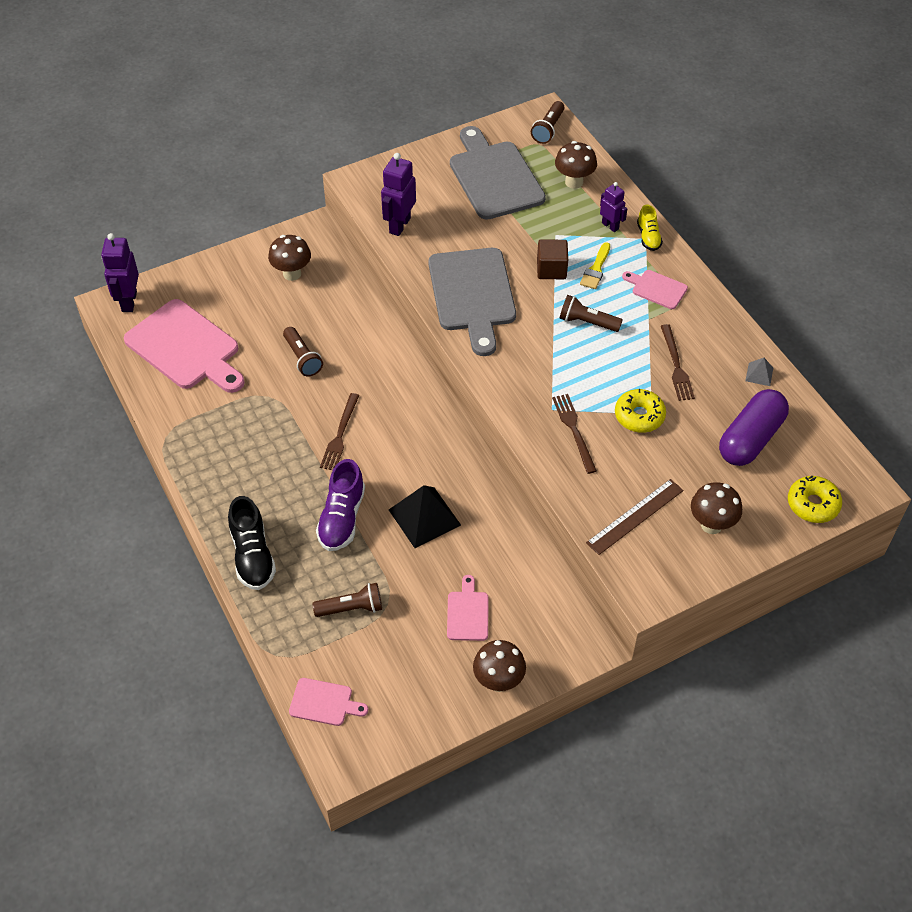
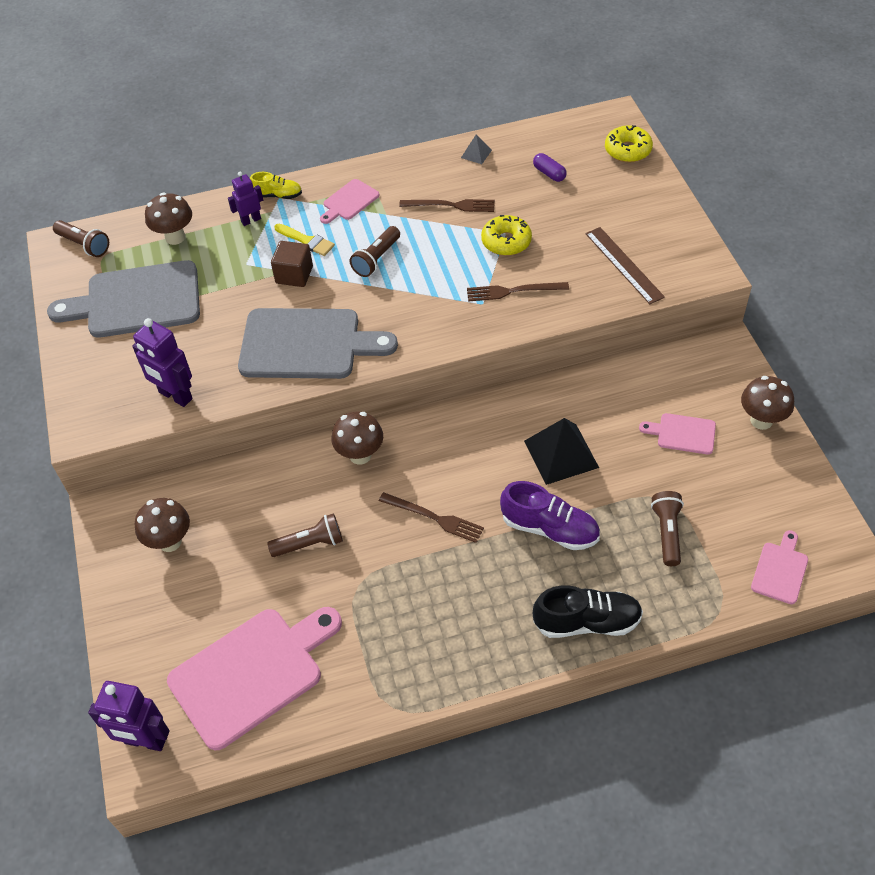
camera: 75 degrees left, 0 degrees up
(711, 525) = (640, 216): brown mushroom -> brown mushroom (360, 455)
(750, 439) = (549, 173): purple capsule -> purple capsule, size x0.45

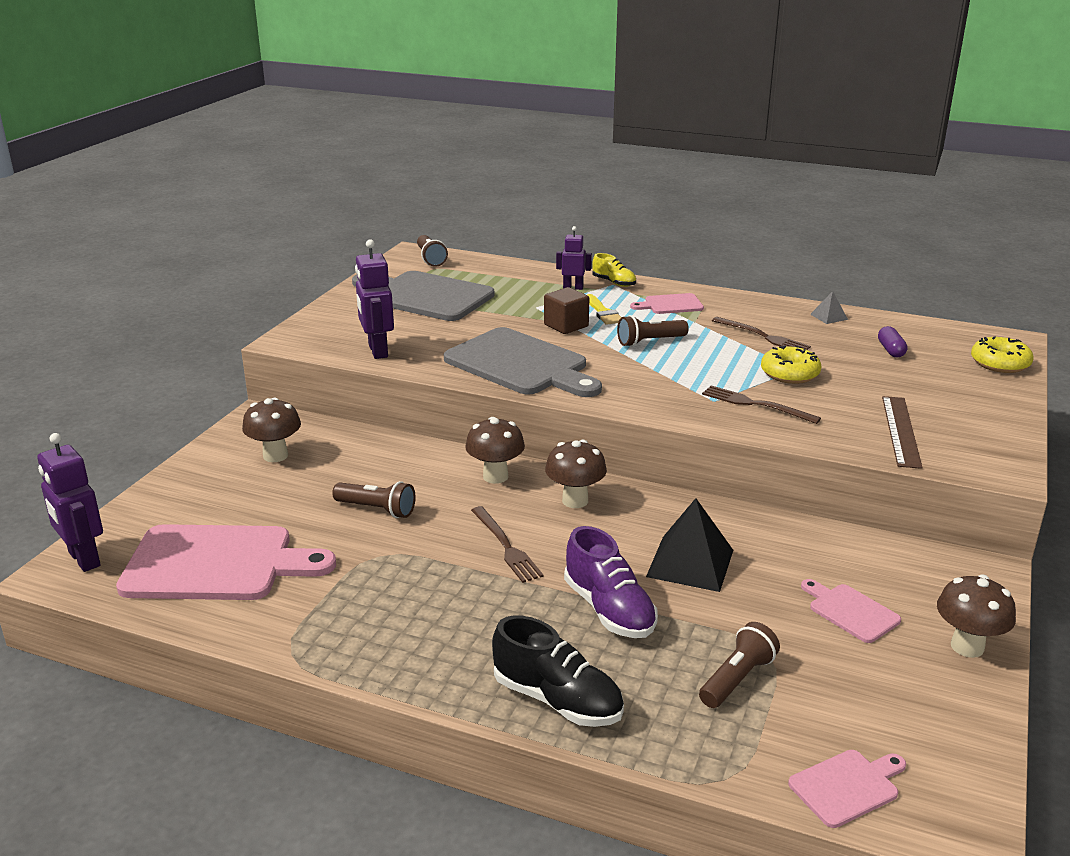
camera: 35 degrees right, 25 degrees down
(175, 237) = (501, 277): brown mushroom -> brown mushroom (575, 501)

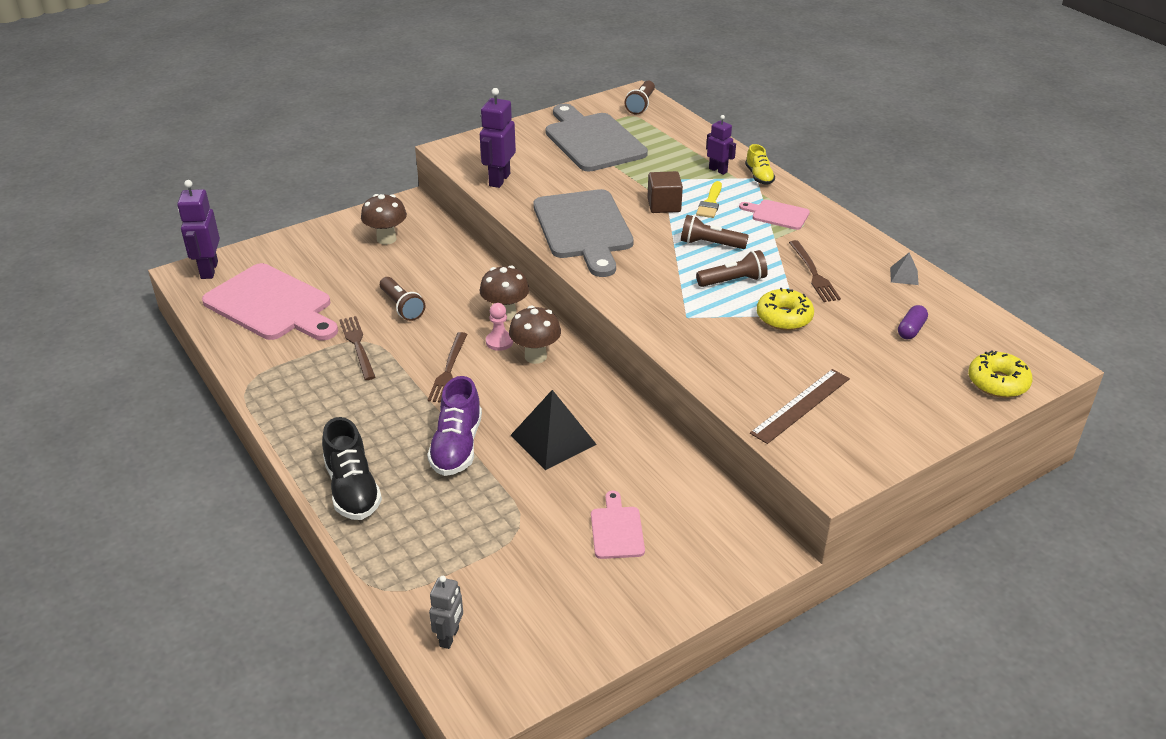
camera: 35 degrees right, 10 degrees up
(522, 502) = (499, 342): none -> pink pawn
(737, 679) = (475, 534): brown flashlight -> brown flashlight (733, 281)
(756, 404) = (714, 333): brown fork -> brown fork (357, 345)
(847, 786) = (449, 637): pink cutting board -> grey robot
(967, 647) = (665, 598): brown mushroom -> none

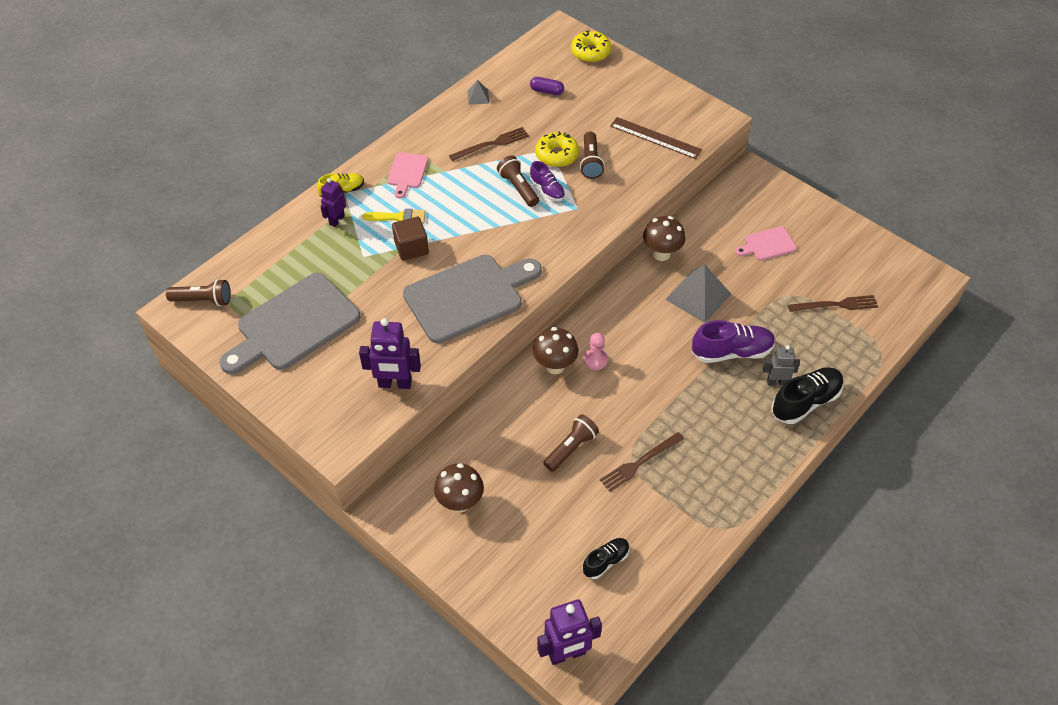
camera: 105 degrees left, 15 degrees up
(272, 305) = (605, 561): pink cutting board -> black shoe
(448, 370) = (646, 384): brown fork -> brown fork (836, 305)
(449, 637) = (896, 306): grey robot -> grey robot (776, 382)
(535, 356) = (605, 330): brown mushroom -> brown mushroom (661, 254)
(553, 439) = (698, 296): black pyramid -> grey pyramid
(710, 244) = (468, 208): brown flashlight -> brown flashlight (590, 162)
(724, 300) = (547, 190): none -> purple shoe

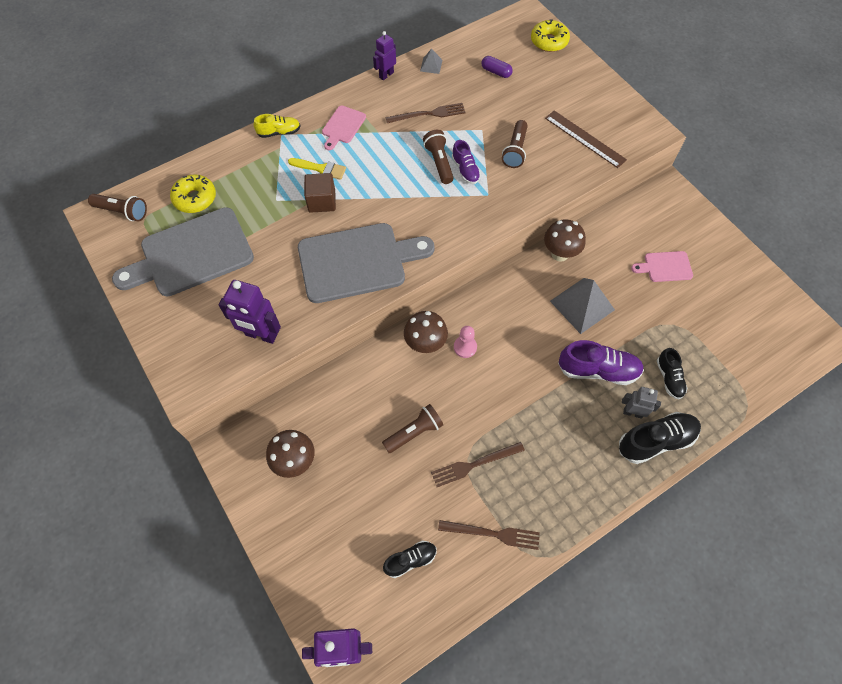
camera: 15 degrees right, 10 degrees up
(336, 220) = (264, 159): purple robot -> purple robot (386, 75)
(557, 155) = (485, 137): yellow donut -> yellow donut (195, 198)
(801, 344) = (669, 378): none -> black shoe
(836, 305) = (715, 345): brown fork -> brown fork (492, 534)

